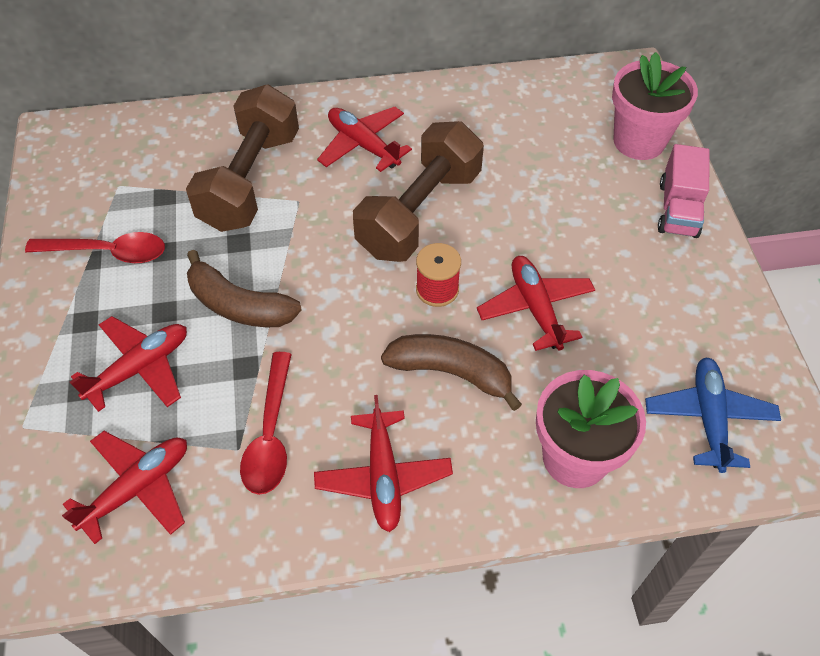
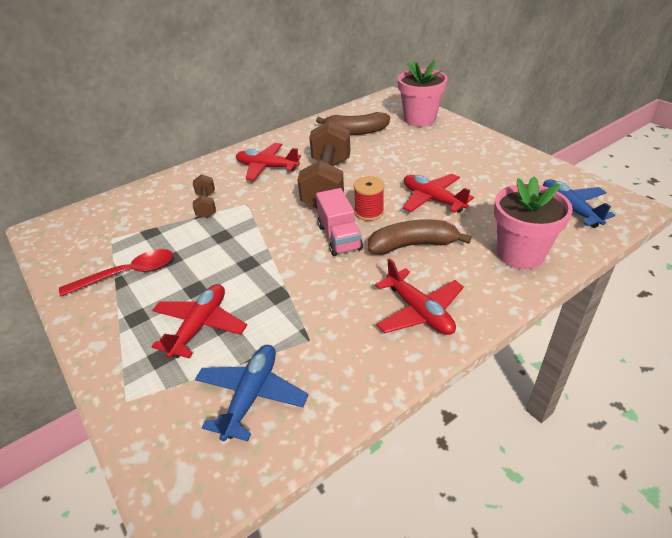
camera: 25 degrees left, 15 degrees down
(138, 488) = (251, 396): red plane -> blue plane
(239, 305) = (247, 265): brown banana -> brown banana (355, 132)
(250, 180) = (206, 205): brown dumbbell -> brown dumbbell, size x0.47
(270, 434) = (325, 322): red spoon -> none
(678, 209) = (465, 137): pink truck -> pink truck (339, 237)

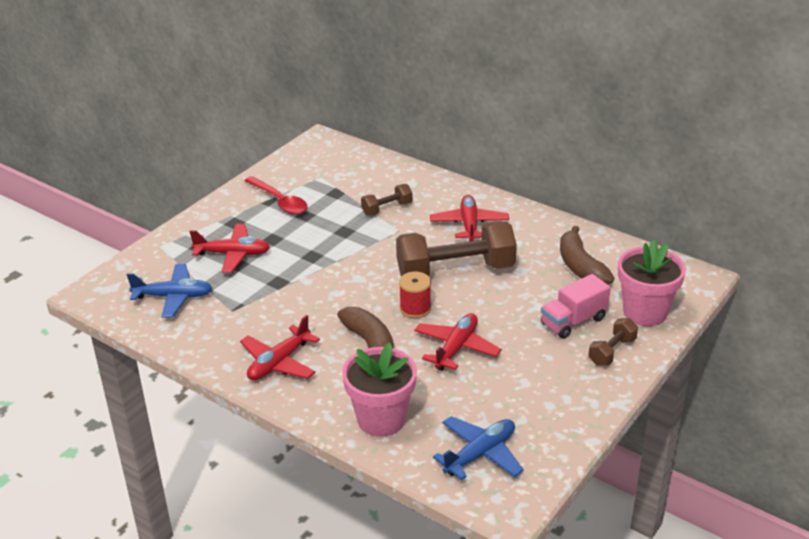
camera: 70 degrees right, 5 degrees down
(339, 237) = (366, 298): pink truck -> pink truck (573, 321)
(458, 137) = (612, 351): none -> brown dumbbell

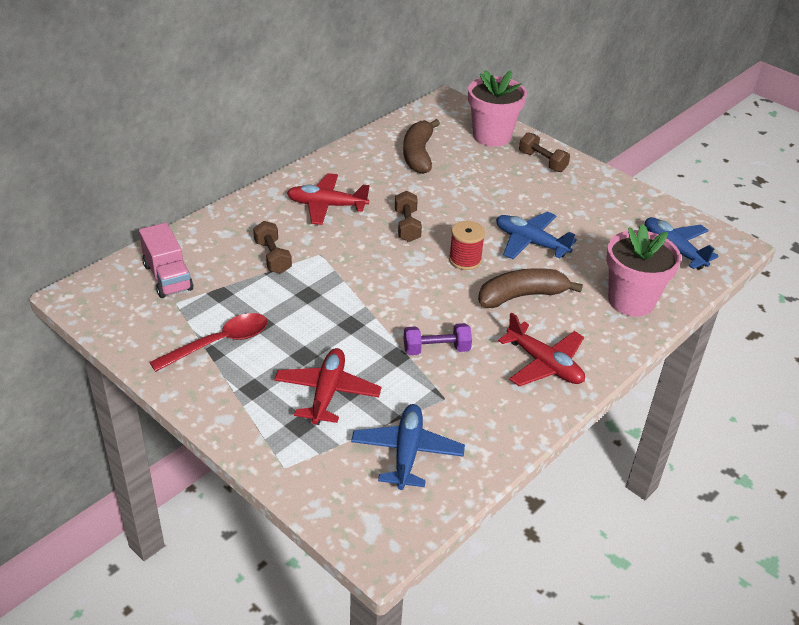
camera: 85 degrees left, 5 degrees up
(288, 301) = (436, 349): none -> purple dumbbell
(455, 271) = (407, 226): brown dumbbell -> brown dumbbell, size x0.47
(456, 348) = (530, 242): red plane -> blue plane
(573, 321) = (499, 173): pink truck -> pink truck (167, 277)
(580, 267) = (418, 154): brown banana -> brown banana turned 105 degrees clockwise

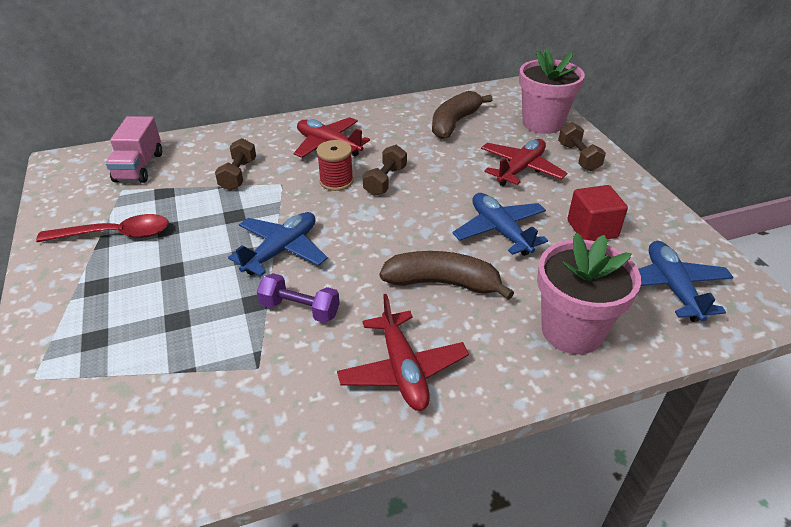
camera: 30 degrees right, 0 degrees up
(327, 393) = (153, 315): red plane -> red plane (520, 169)
(407, 452) = (159, 414): blue plane -> blue plane (281, 250)
(465, 260) = (414, 228): red spool -> red spool (336, 181)
(593, 221) = (592, 229): none -> red cube

